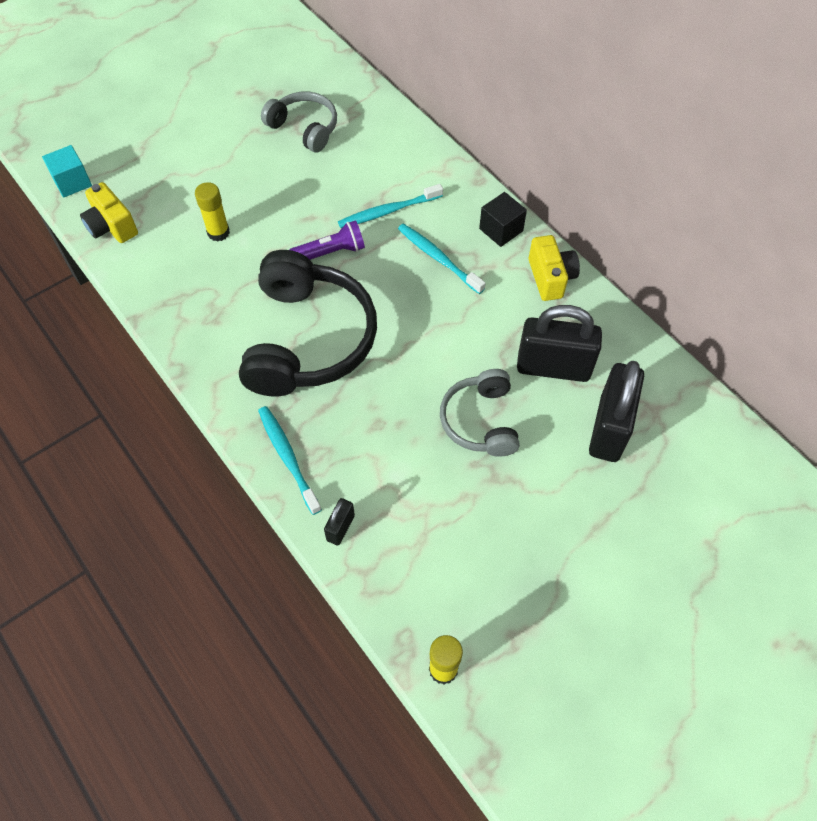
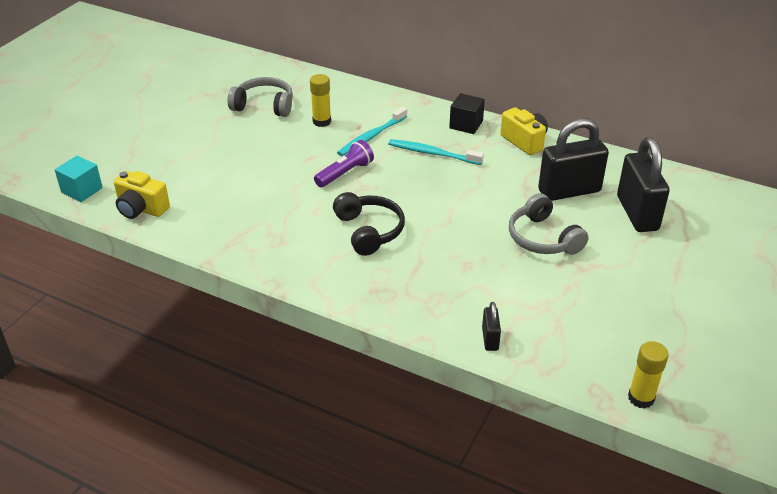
camera: 25 degrees left, 20 degrees down
(218, 232) = (240, 187): yellow glue stick -> yellow glue stick (322, 121)
(288, 457) = (411, 309): turquoise toothbrush -> none
(308, 339) = (369, 231): black headphones -> black headphones, size x0.56

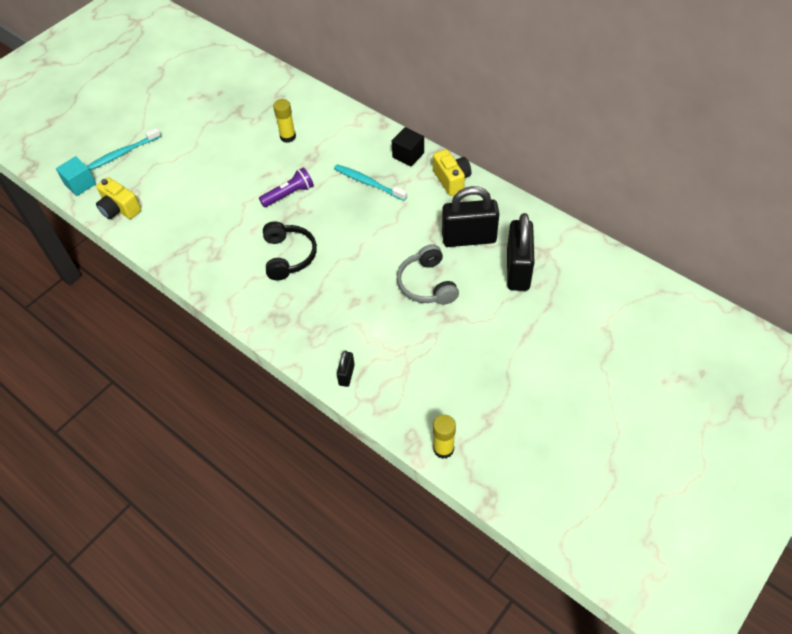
camera: 15 degrees right, 15 degrees up
(264, 105) = (246, 114): grey headphones -> none
(371, 137) = (323, 158): turquoise toothbrush -> turquoise toothbrush (122, 153)

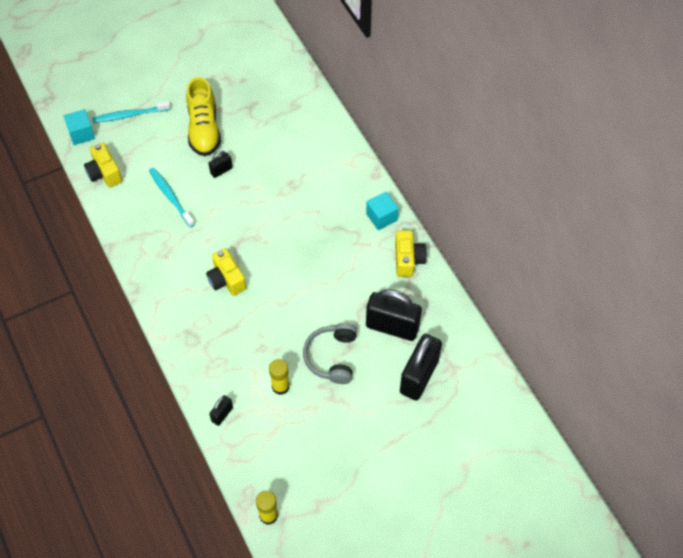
camera: 20 degrees right, 5 degrees up
(202, 141) = (204, 129): none -> yellow shoe
(236, 169) = (221, 170): none -> black padlock
(288, 137) = (282, 154): yellow glue stick -> yellow glue stick (280, 386)
(289, 194) = (255, 216): purple flashlight -> none
(289, 256) = (226, 280): black headphones -> yellow camera
(368, 183) = (331, 232): turquoise toothbrush -> turquoise toothbrush (170, 196)
(408, 155) = (381, 217): black cube -> turquoise cube

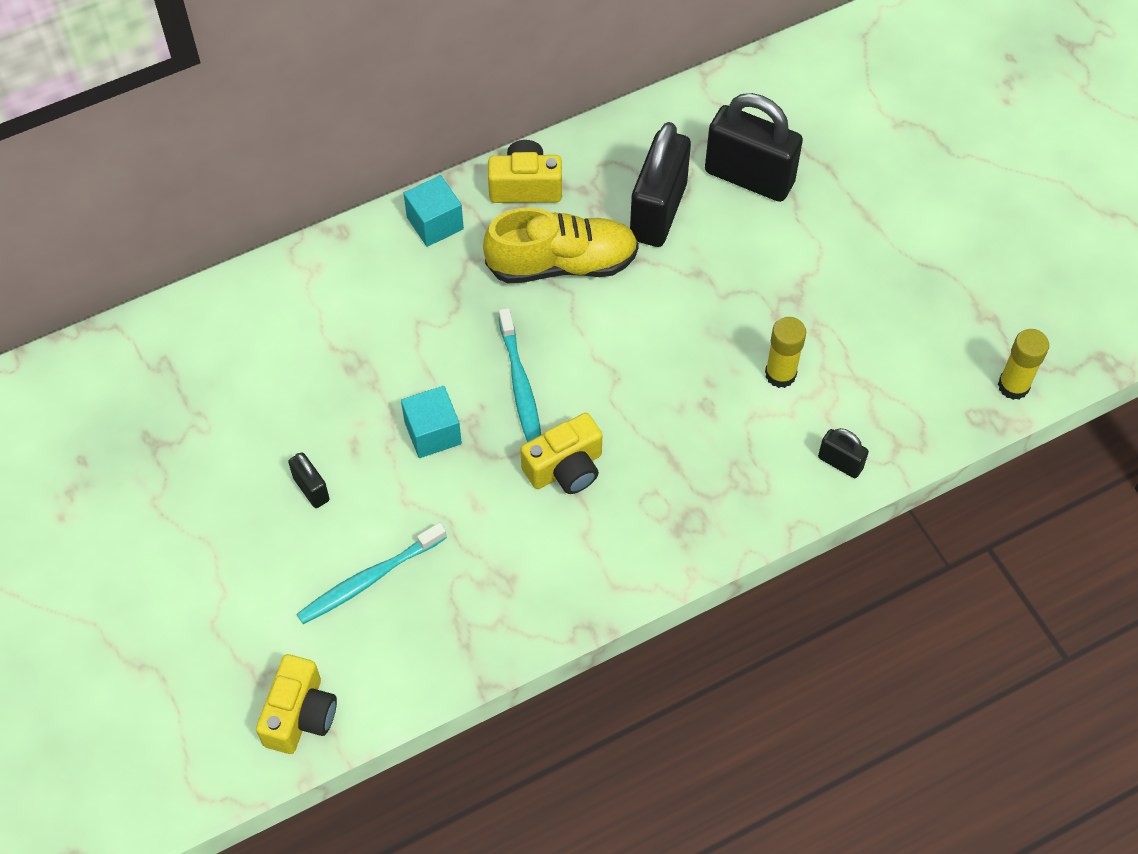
camera: 90 degrees left, 0 degrees up
(81, 134) = (188, 775): turquoise cube -> turquoise cube (433, 433)
(104, 173) = (300, 715): yellow camera -> yellow camera turned 45 degrees counterclockwise
(129, 115) = (147, 678): turquoise toothbrush -> turquoise toothbrush (520, 387)
(204, 129) = (202, 527): yellow shoe -> yellow shoe (562, 264)
(332, 357) = (719, 298): grey headphones -> none

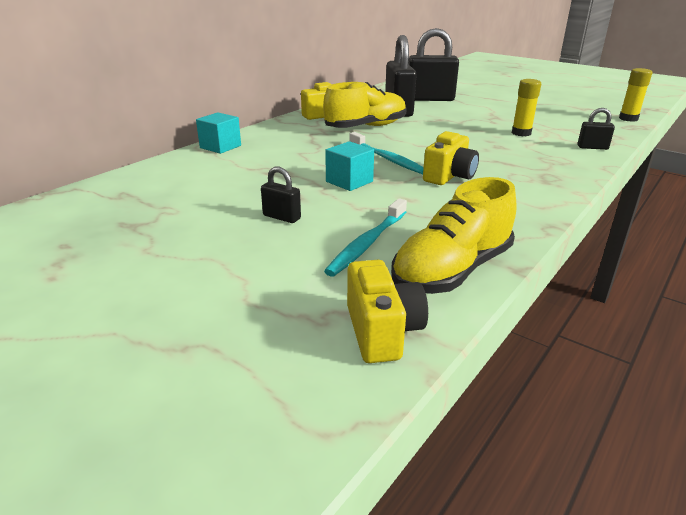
camera: 25 degrees left, 30 degrees down
(418, 660) = (452, 271): none -> yellow shoe
(435, 223) = (281, 128): turquoise cube -> turquoise cube (220, 147)

